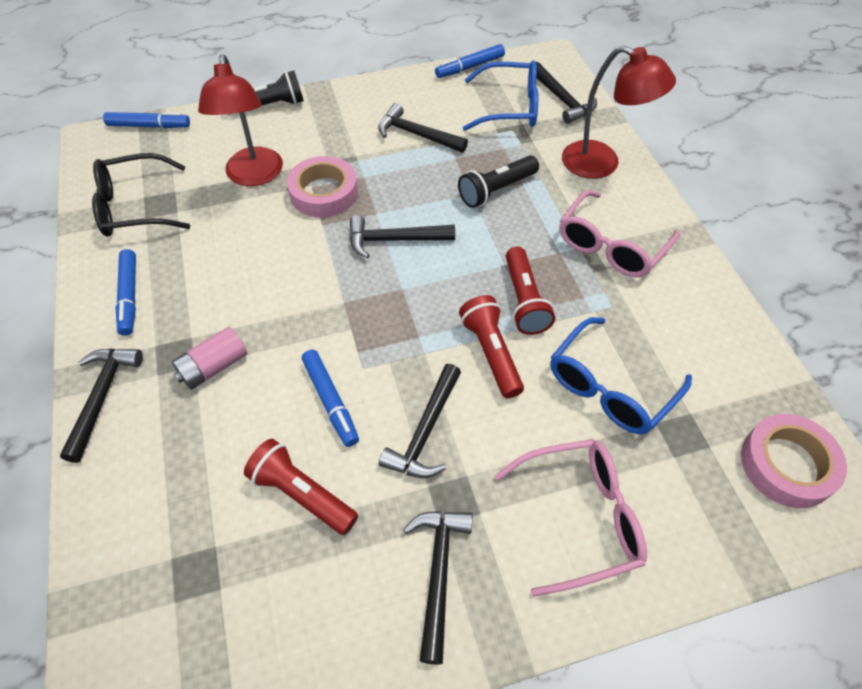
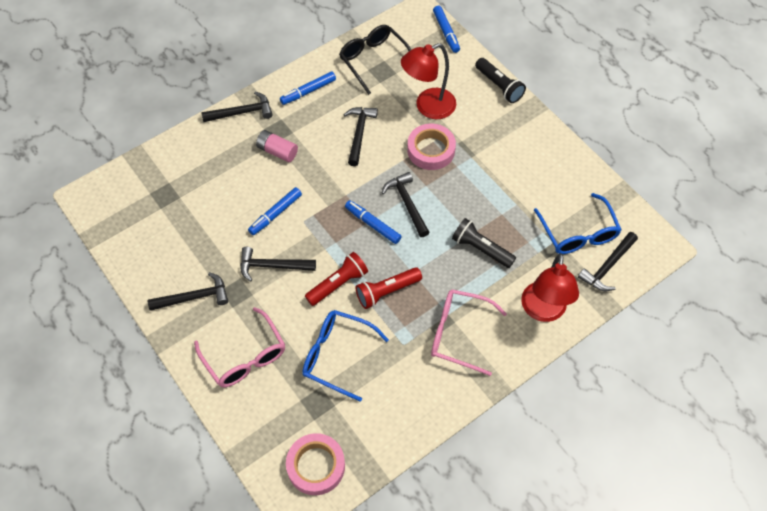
camera: 70 degrees right, 5 degrees up
(302, 494) = (217, 222): red flashlight -> none
(416, 135) = (515, 183): black hammer -> black hammer (359, 133)
(470, 67) = (614, 192): blue marker -> blue marker (372, 224)

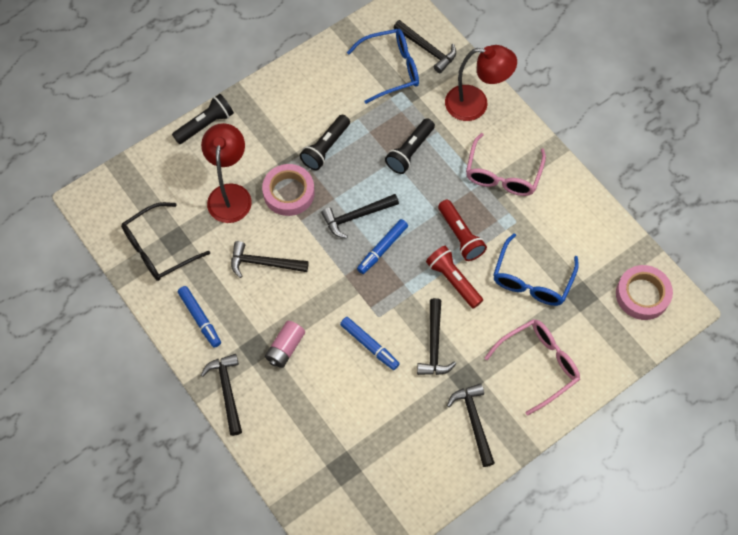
camera: 90 degrees left, 5 degrees up
(428, 107) = (230, 194): red lamp -> red lamp turned 150 degrees counterclockwise
(446, 32) = (122, 173): blue marker -> none
(480, 178) = (325, 148): none -> black flashlight

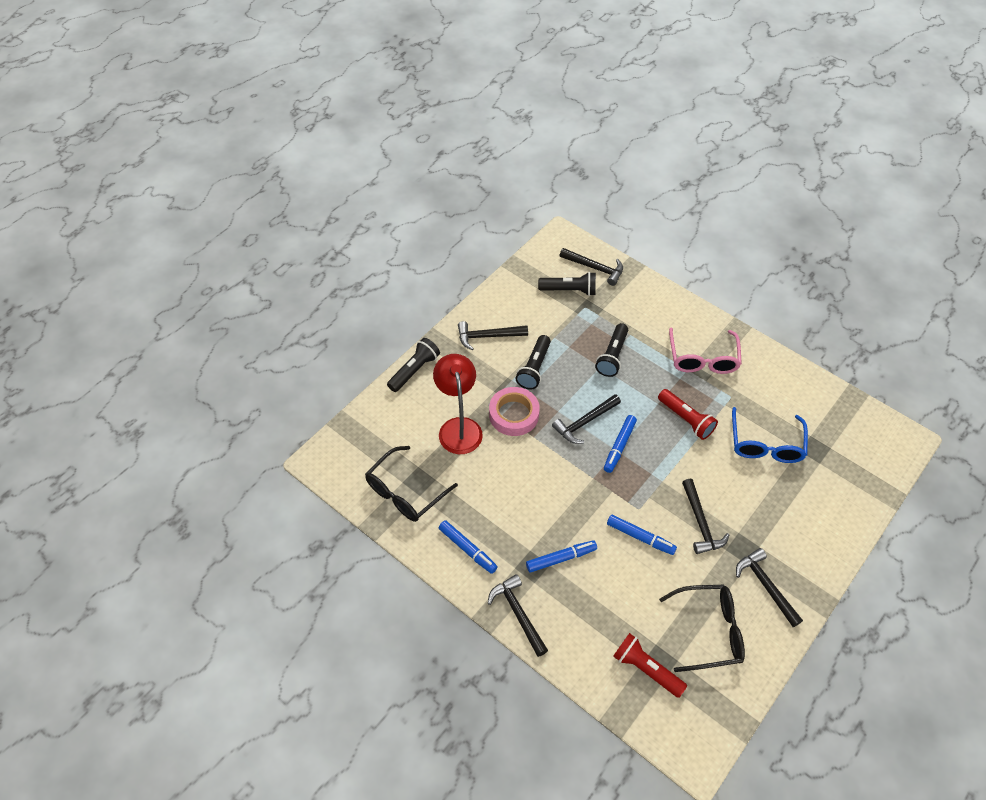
camera: 15 degrees left, 10 degrees down
(264, 263) = (512, 483): black hammer -> black hammer (488, 336)
(285, 348) = (561, 558): pink battery -> blue marker
(391, 69) = (569, 290): blue glasses -> black flashlight
(402, 451) = (709, 631): none -> black glasses
(453, 280) = (695, 460): red flashlight -> red flashlight (646, 669)
(475, 104) = (655, 305): red lamp -> none
(539, 365) = (803, 519): pink glasses -> none
(642, 295) = (868, 436): pink tape -> none

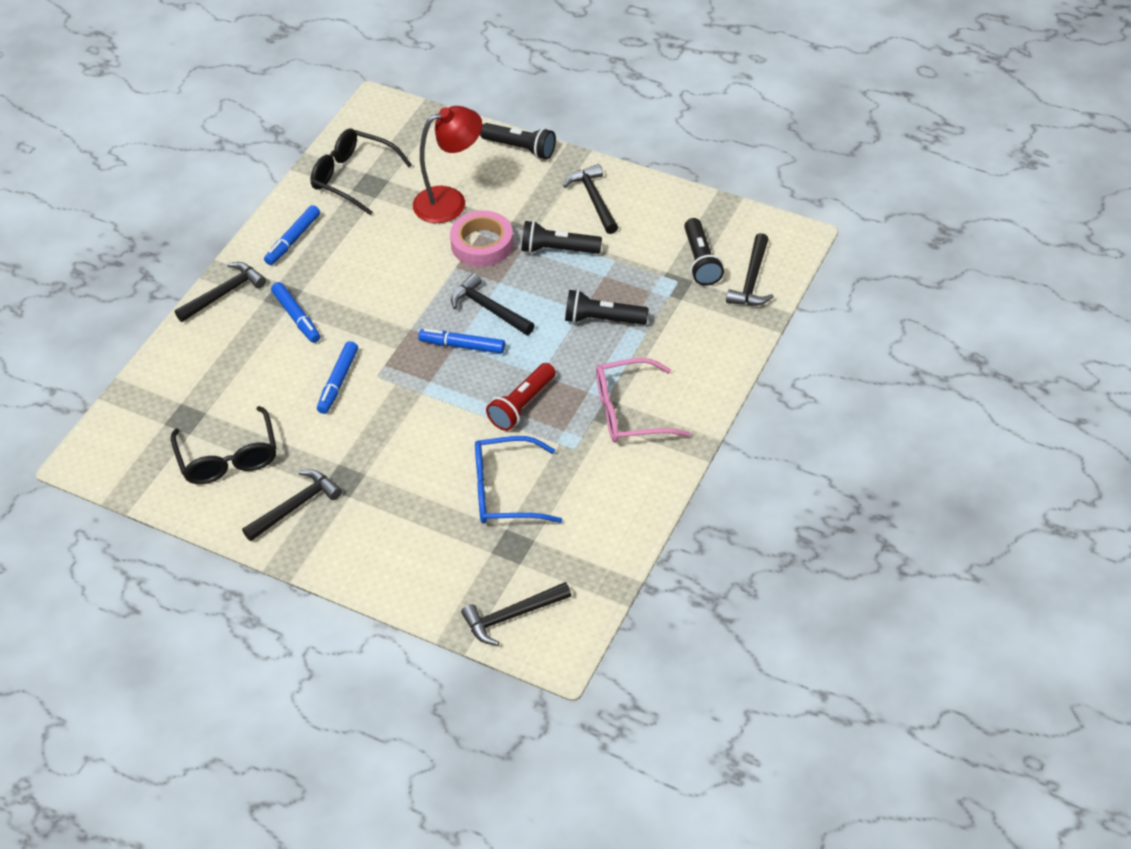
camera: 80 degrees right, 5 degrees down
(646, 669) = (175, 407): red flashlight -> none
(700, 523) = (370, 436): black hammer -> black hammer (512, 616)

